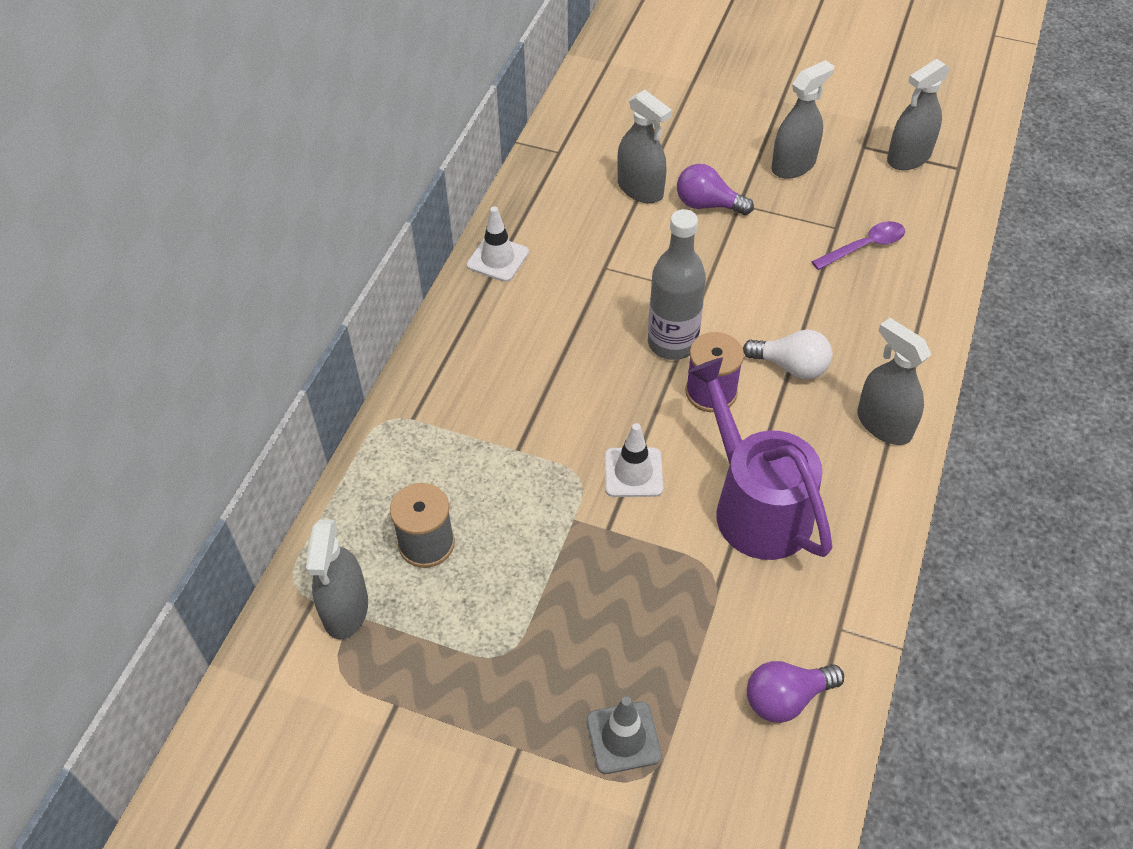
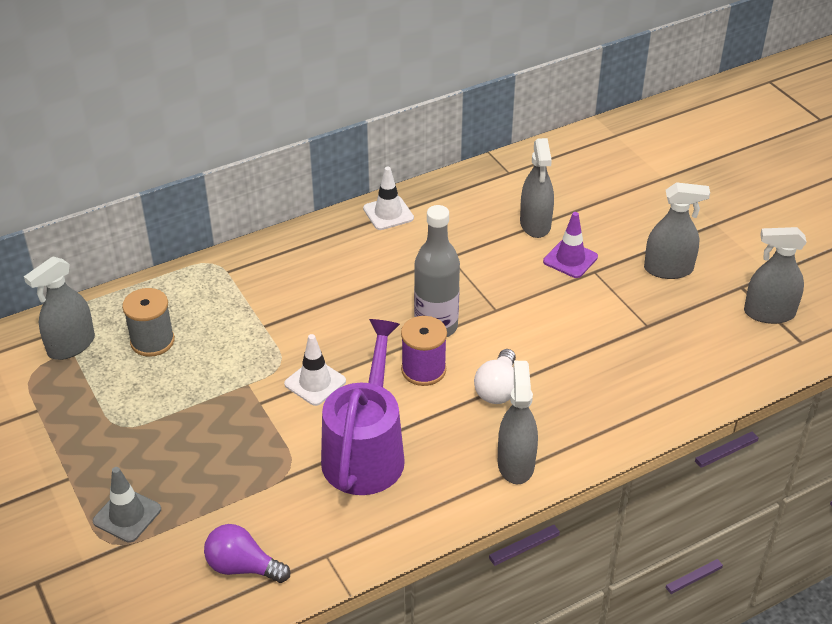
camera: 40 degrees right, 10 degrees down
(707, 205) = (570, 259): purple light bulb -> purple traffic cone
(791, 366) = (497, 389): white light bulb -> white light bulb turned 45 degrees clockwise
(865, 246) = (653, 350): purple spoon -> none

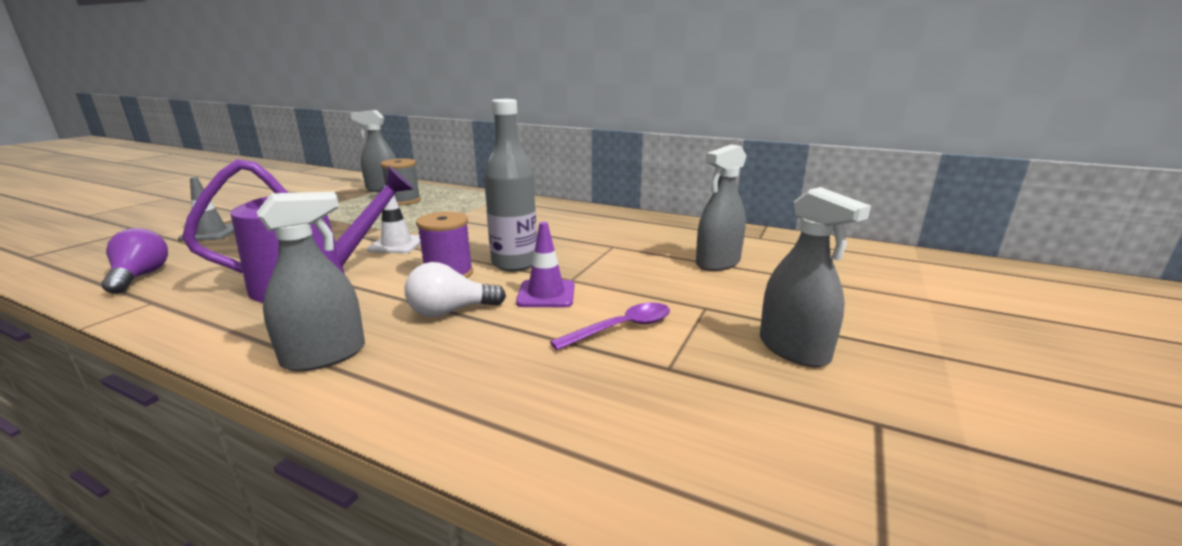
camera: 55 degrees right, 20 degrees down
(388, 213) = (627, 218): white traffic cone -> none
(570, 259) = (700, 290): purple traffic cone -> purple traffic cone (546, 294)
(590, 321) = (622, 328): none -> purple spoon
(769, 313) = (877, 479): grey spray bottle -> none

